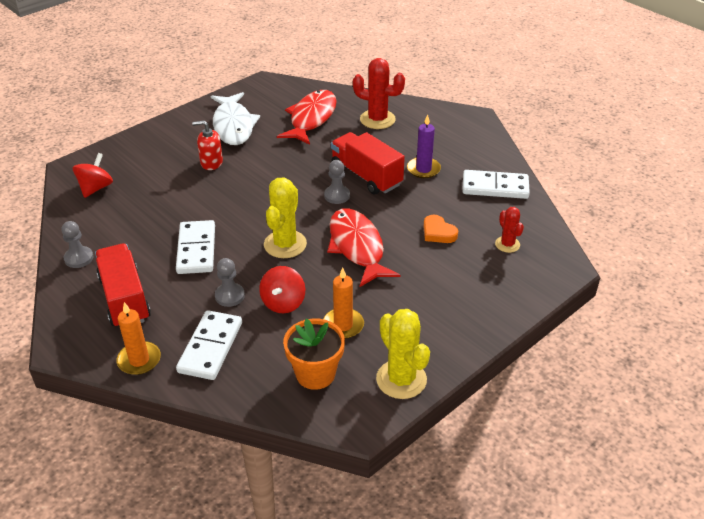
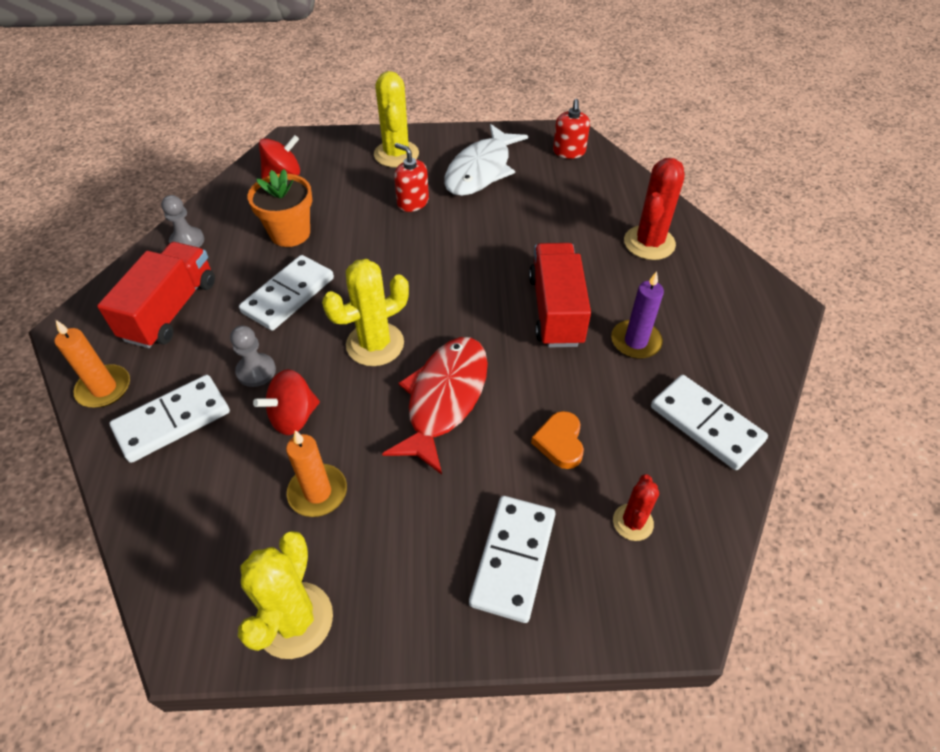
camera: 40 degrees right, 10 degrees up
(164, 141) = (396, 154): none -> yellow cactus
(276, 92) = (569, 151): none -> red soap dispenser
(311, 118) = (572, 203): red fish -> none
(315, 374) = (222, 534): orange flower pot -> orange flower pot (290, 233)
(337, 195) = (495, 316): grey pawn -> none
(377, 119) = (649, 243): red cactus -> red cactus turned 60 degrees clockwise
(473, 291) = (513, 559): none -> white domino

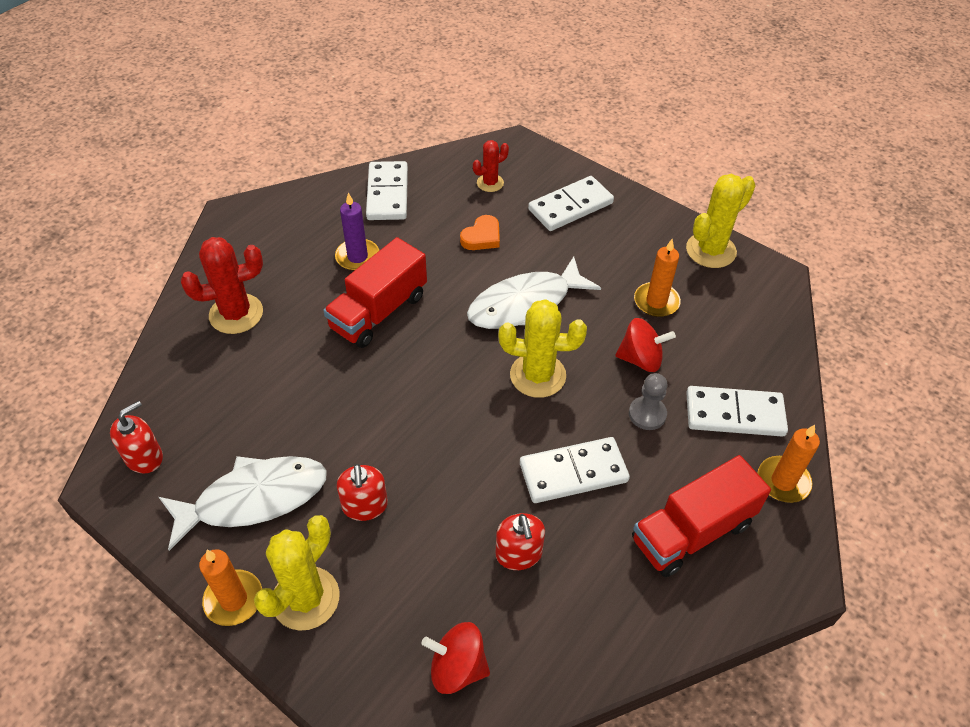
camera: 140 degrees left, 0 degrees up
(187, 241) = (633, 625): grey pawn -> none
(290, 233) = (518, 554): orange flower pot -> red soap dispenser
(433, 135) = (233, 599): none -> orange candle
(444, 399) = (525, 304): red fish -> white fish

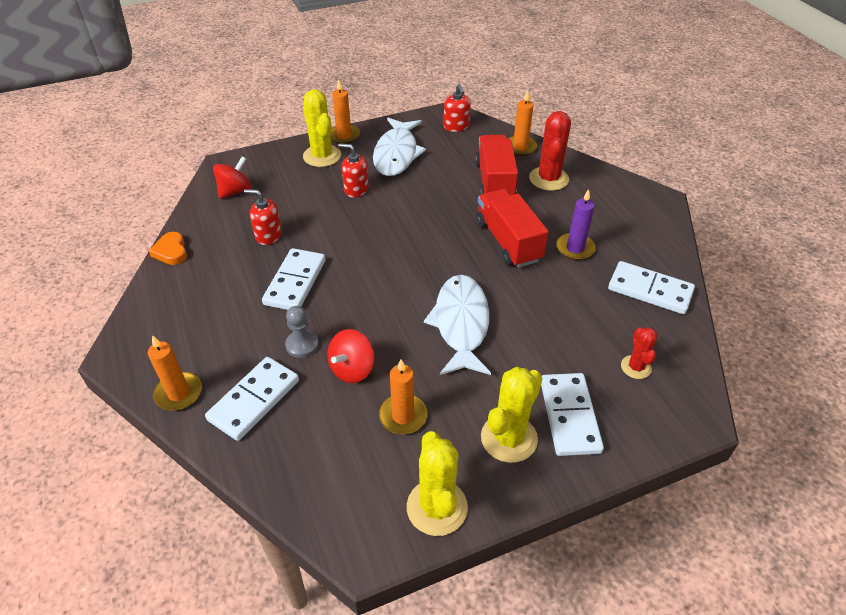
camera: 120 degrees right, 5 degrees down
(173, 364) = (520, 147): none -> orange candle
(482, 237) = (559, 330): orange heart -> orange heart (171, 251)
(538, 375) = (386, 300): yellow cactus -> yellow cactus (509, 438)
(692, 531) = (201, 319): red truck -> red truck (494, 182)

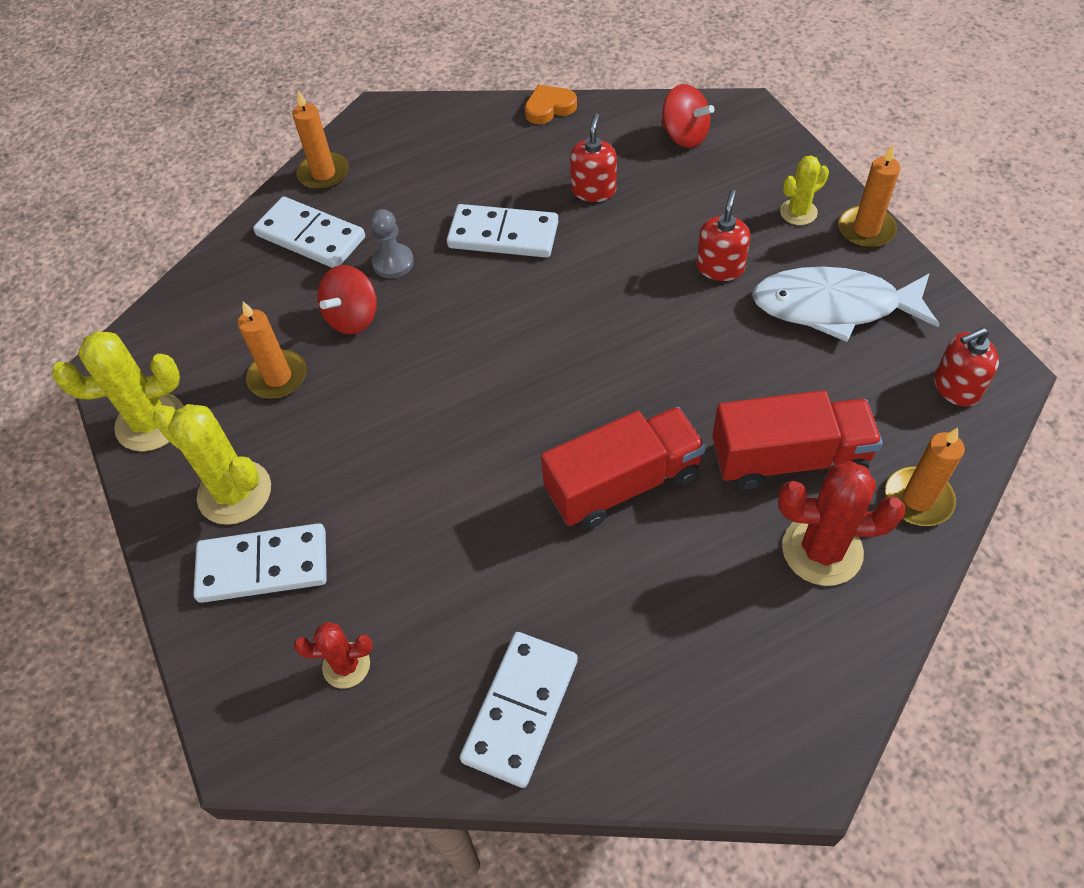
camera: 90 degrees right, 10 degrees up
(322, 156) = (798, 212): yellow cactus -> yellow cactus, size x0.58
(352, 369) = (353, 317): red spinning top -> red spinning top turned 90 degrees counterclockwise
(461, 324) = (432, 428): white fish -> none
(575, 248) = (618, 589): purple candle -> none

